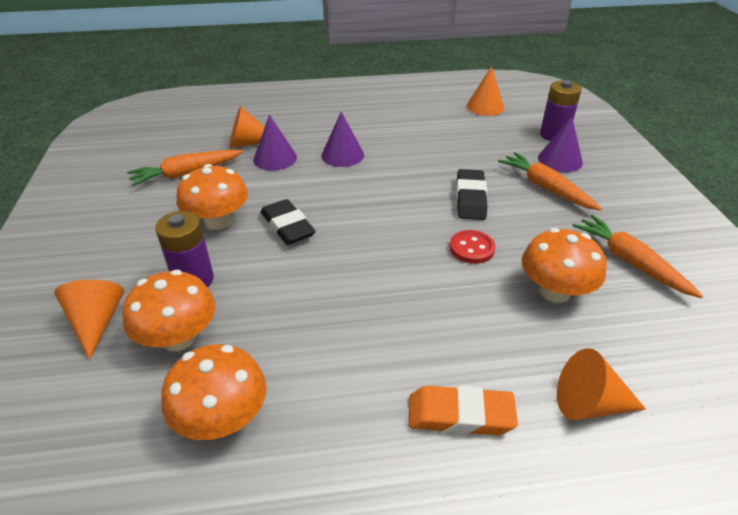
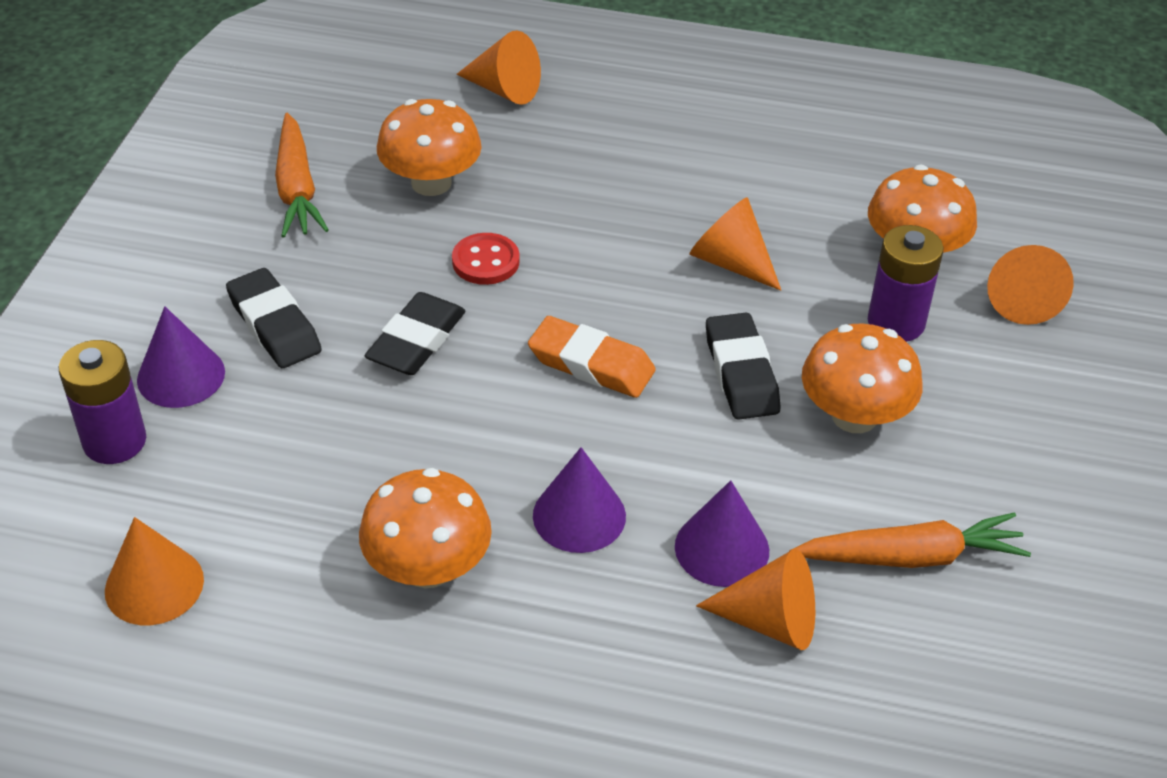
camera: 160 degrees left, 5 degrees up
(222, 418) = (866, 168): orange mushroom -> orange mushroom (428, 567)
(316, 291) = (731, 262): none -> orange cone
(460, 415) = (633, 113): orange eraser -> orange eraser (591, 364)
(546, 188) = (274, 325): orange carrot -> black eraser

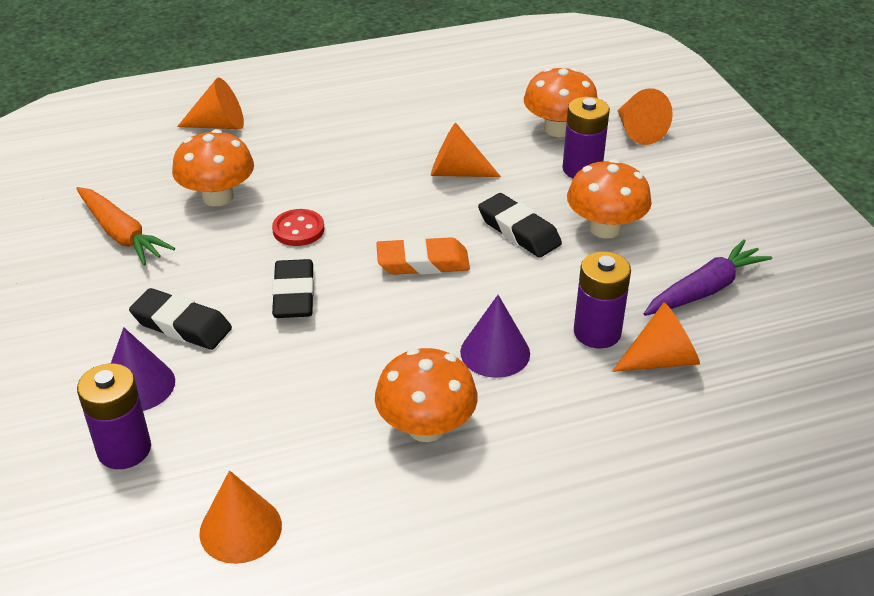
camera: 30 degrees left, 5 degrees down
(722, 548) = (597, 332): purple cone -> purple battery
(910, 556) = (704, 290): orange carrot -> purple carrot

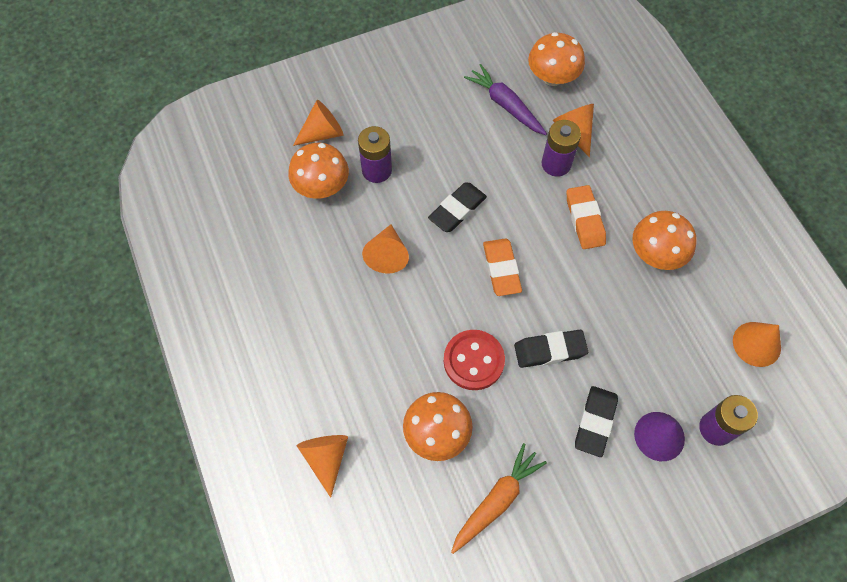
camera: 95 degrees left, 25 degrees up
(298, 229) = (473, 361): red button -> red button, size x1.51
(495, 352) = (584, 220): purple cone -> orange eraser
(605, 228) = (447, 157): orange mushroom -> orange mushroom (552, 77)

